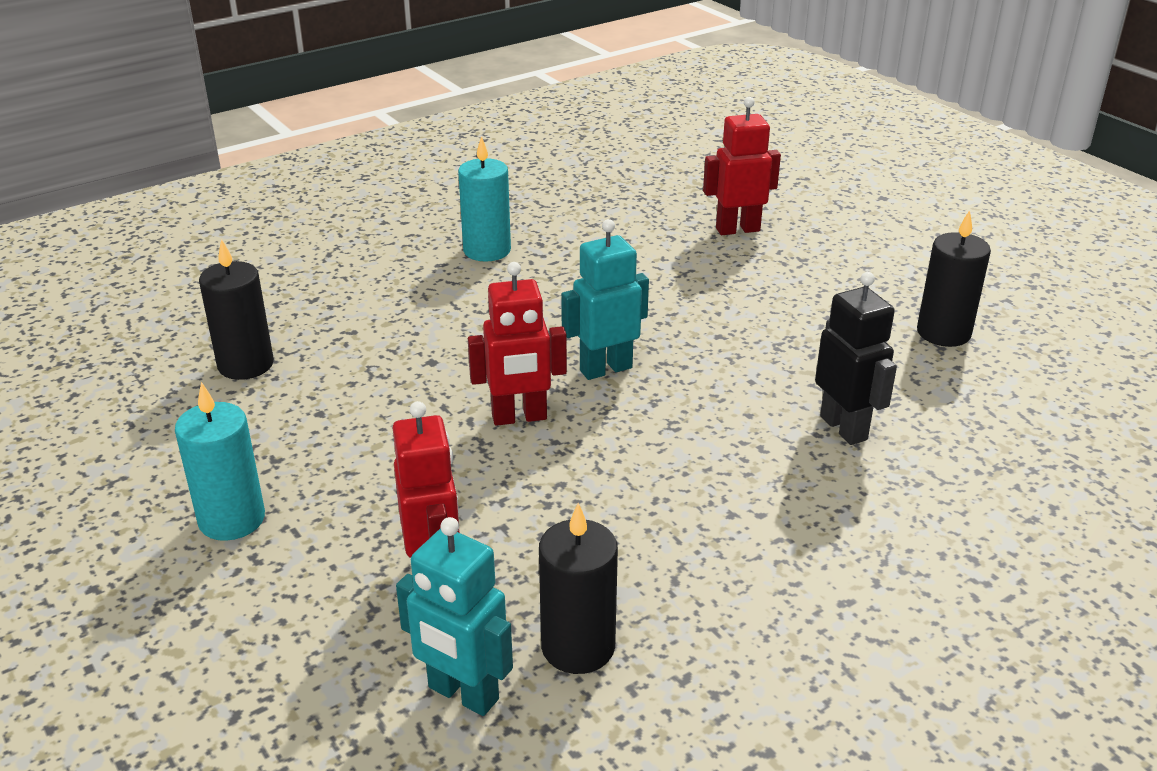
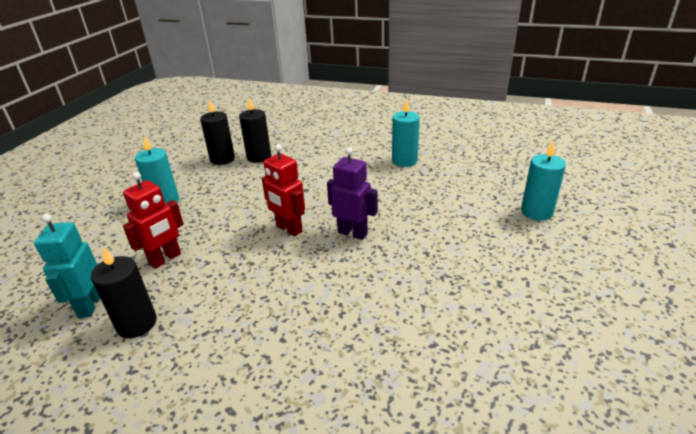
camera: 55 degrees right, 0 degrees up
(605, 369) = (352, 233): turquoise robot -> purple robot
(737, 229) = (536, 212): red robot -> turquoise candle
(844, 428) = (394, 337): black robot -> none
(943, 333) = (554, 339): black candle -> black candle (222, 159)

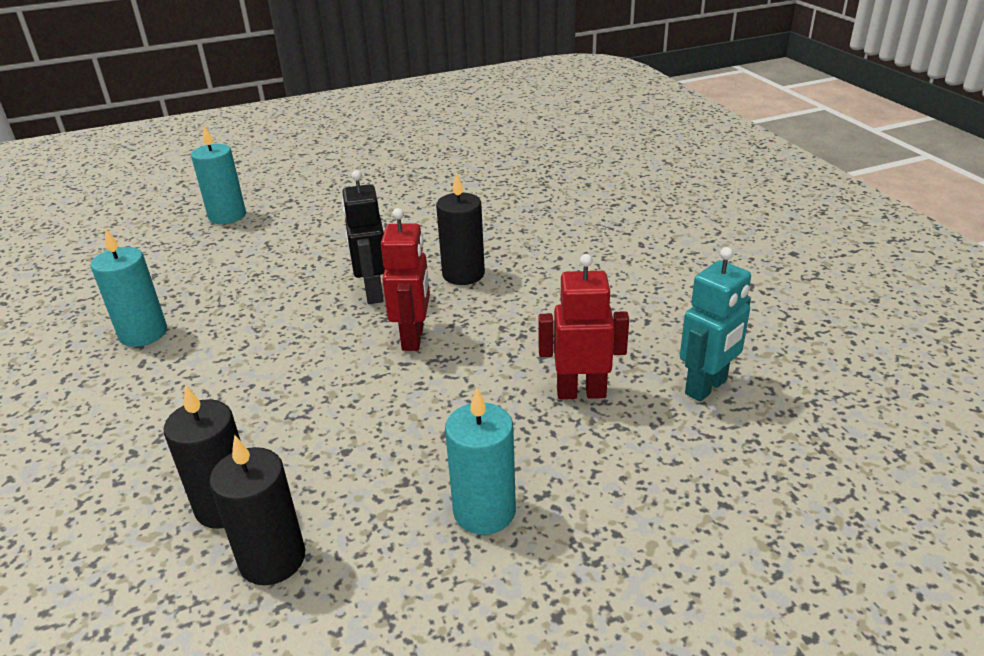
camera: 130 degrees left, 0 degrees up
(137, 324) = (667, 336): black candle -> black candle (463, 274)
(352, 233) = (373, 293): purple robot -> black robot

